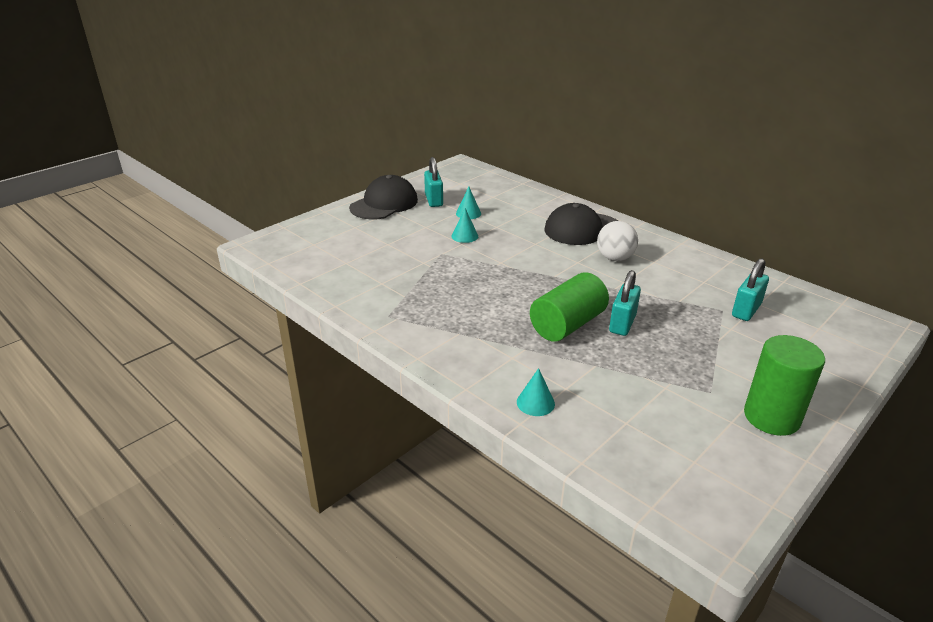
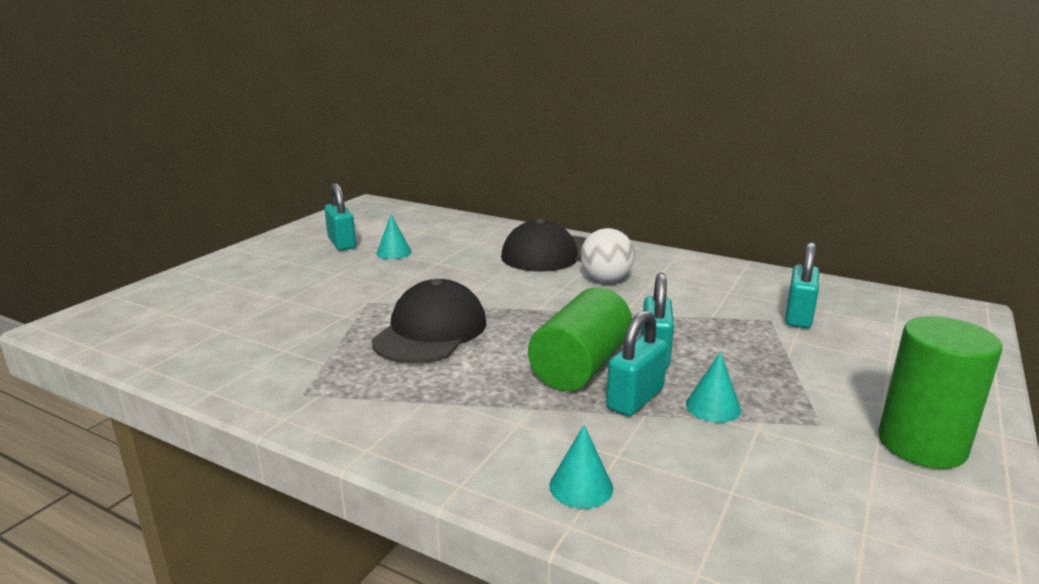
camera: 15 degrees left, 10 degrees down
(384, 204) = (271, 254): black cap -> black cap (430, 331)
(464, 236) = (396, 278): turquoise cone -> turquoise cone (713, 407)
(593, 353) = (635, 399): none -> turquoise padlock

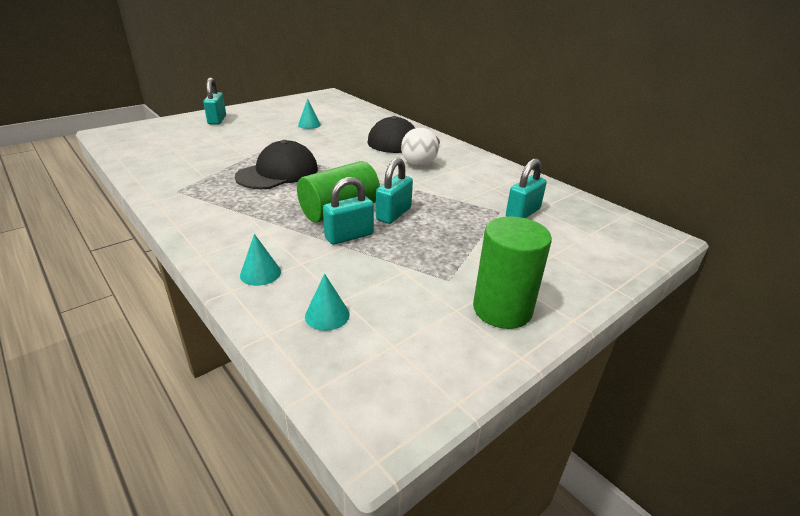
camera: 20 degrees right, 10 degrees up
(342, 243) = (286, 114): turquoise padlock -> turquoise padlock (217, 120)
(713, 407) = (391, 252): turquoise cone -> turquoise cone (327, 315)

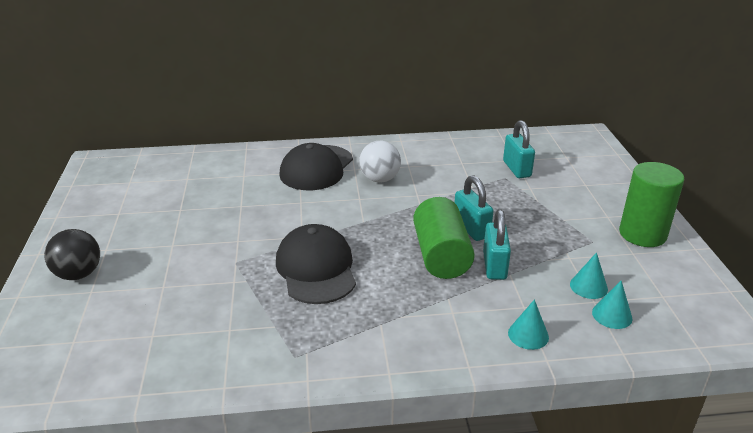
camera: 55 degrees left, 0 degrees up
(217, 120) = (78, 274): turquoise padlock -> black ball
(309, 125) = (192, 208): turquoise cone -> turquoise cone (588, 286)

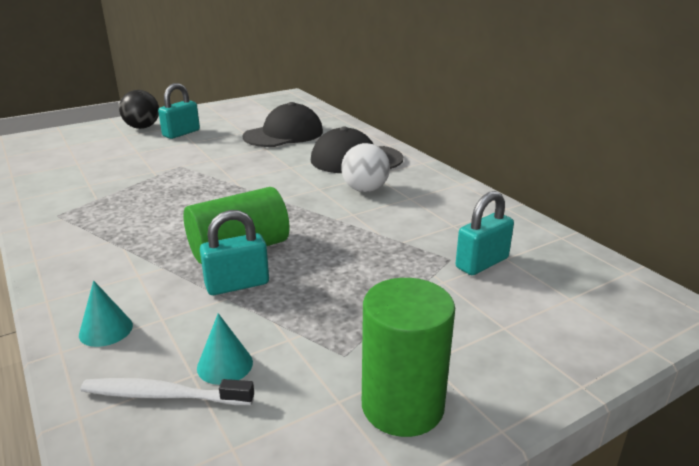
camera: 65 degrees right, 5 degrees down
(316, 269) = (185, 196): black cap -> black cap (284, 134)
(471, 229) = (306, 257): turquoise padlock -> turquoise padlock (181, 133)
(612, 315) = (163, 395): turquoise cone -> white toothbrush

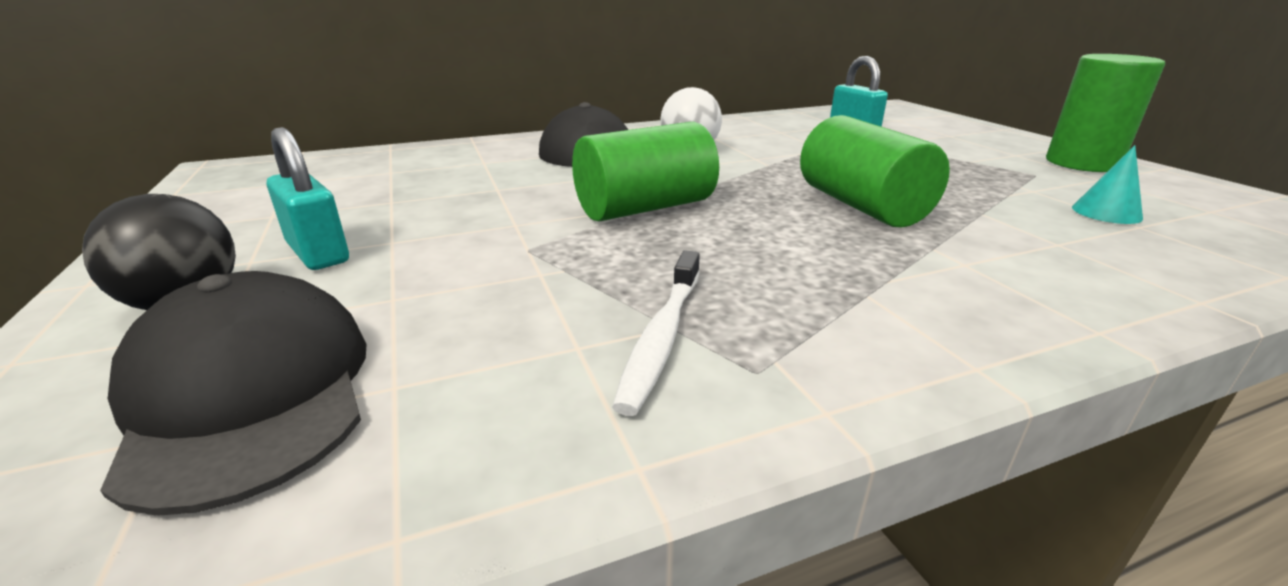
camera: 80 degrees left, 0 degrees up
(106, 330) = (1120, 274): turquoise cone -> none
(163, 395) = (1190, 236): white toothbrush -> white toothbrush (662, 337)
(234, 184) = (645, 208): none -> green cylinder
(237, 284) = (950, 207): turquoise padlock -> none
(284, 134) = (444, 176): black cap -> black cap (249, 393)

